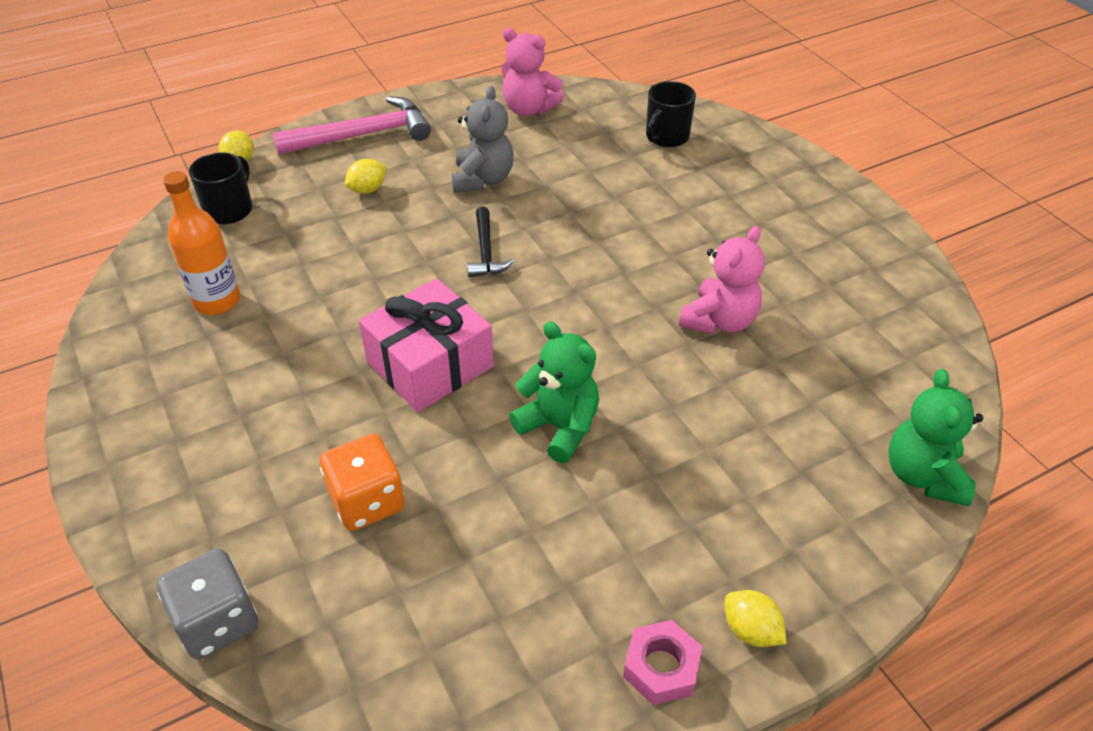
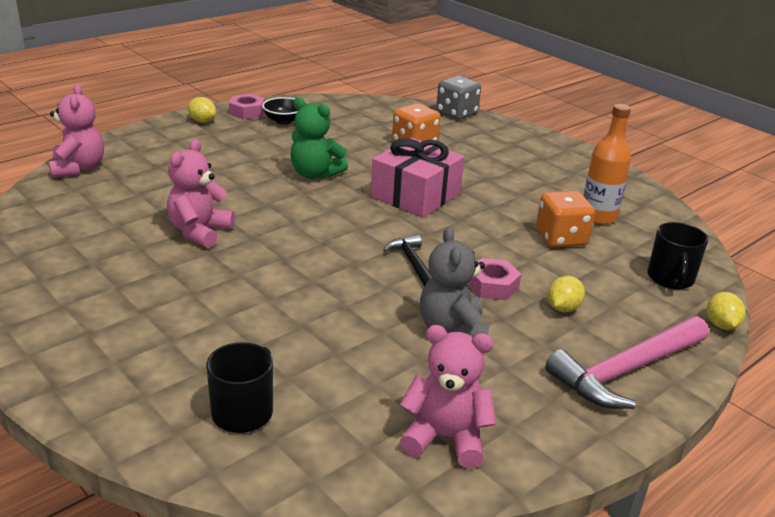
camera: 165 degrees right, 15 degrees down
(295, 271) = (561, 238): none -> orange dice
(418, 218) = (492, 286): none -> pink nut
(587, 617) = (284, 121): none -> black bowl
(923, 475) = (78, 168): green teddy bear -> pink teddy bear

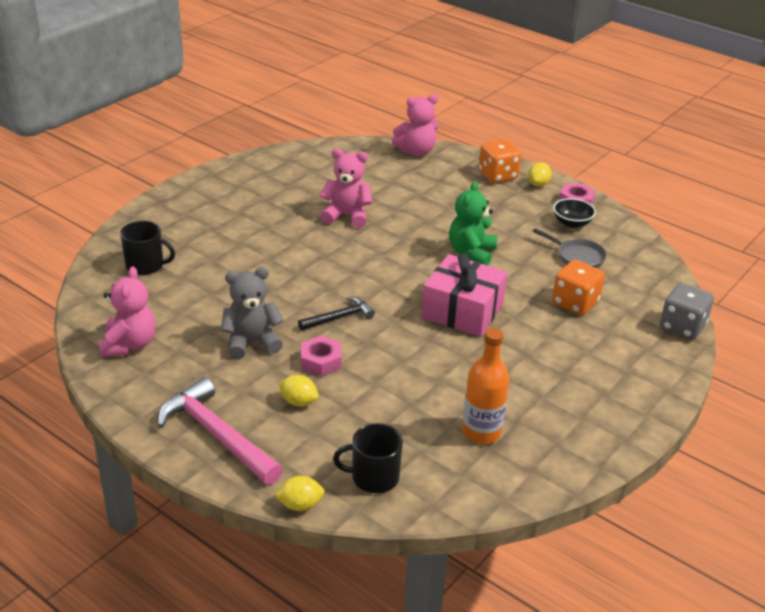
camera: 80 degrees right, 5 degrees up
(341, 129) = (577, 256): none -> grey pan
(561, 238) = (422, 403): orange dice -> orange dice (497, 175)

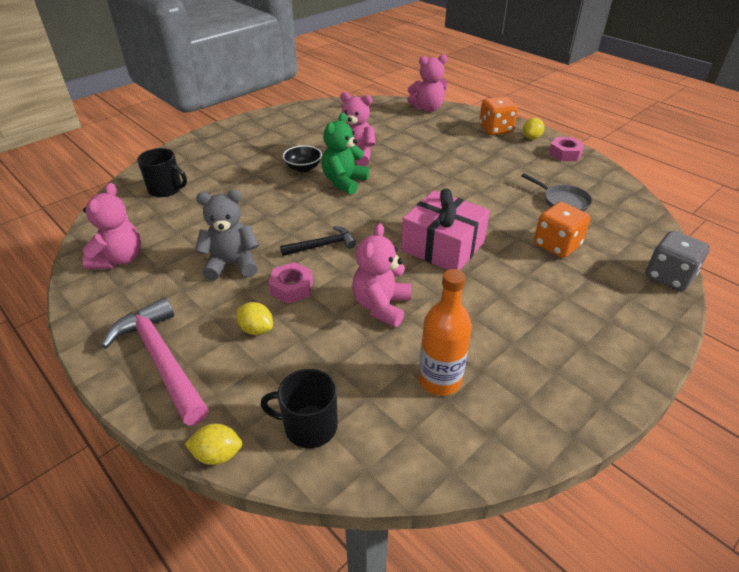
camera: 10 degrees right, 5 degrees up
(414, 372) = (381, 306): none -> pink teddy bear
(471, 253) = (461, 193): green teddy bear -> green teddy bear (344, 182)
(572, 223) = (559, 171): black bowl -> black bowl (303, 168)

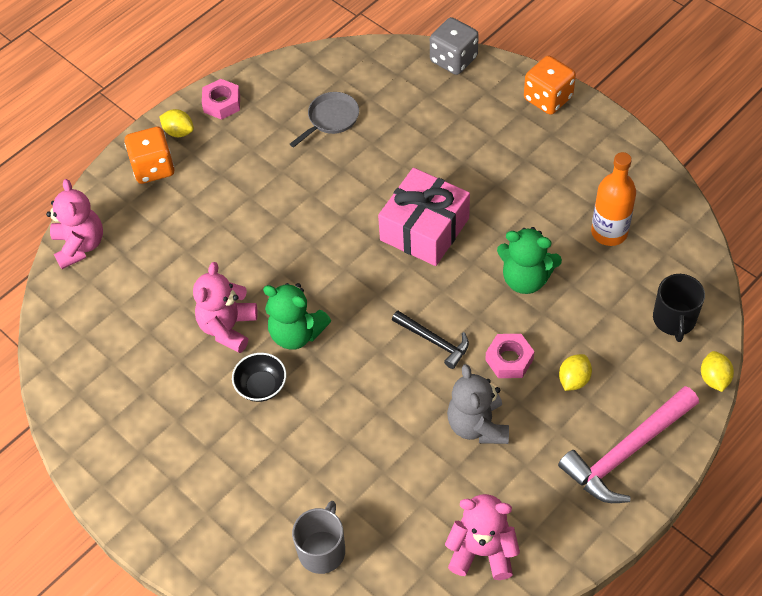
camera: 90 degrees left, 15 degrees up
(166, 189) = (322, 550): black mug -> grey mug
(322, 245) = (434, 341): black hammer -> black hammer turned 150 degrees clockwise
(381, 306) = (525, 279): pink teddy bear -> green teddy bear
(557, 245) = (413, 134): orange dice -> orange dice (548, 98)

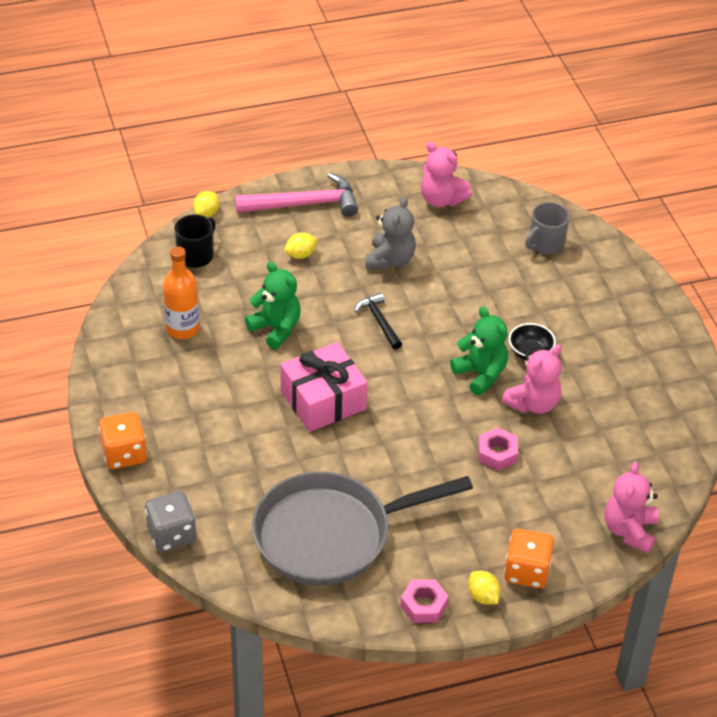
camera: 155 degrees left, 10 degrees down
(331, 119) = (330, 535): grey pan -> grey pan, size x2.42
(509, 359) = (334, 286): pink nut -> pink nut (497, 453)

